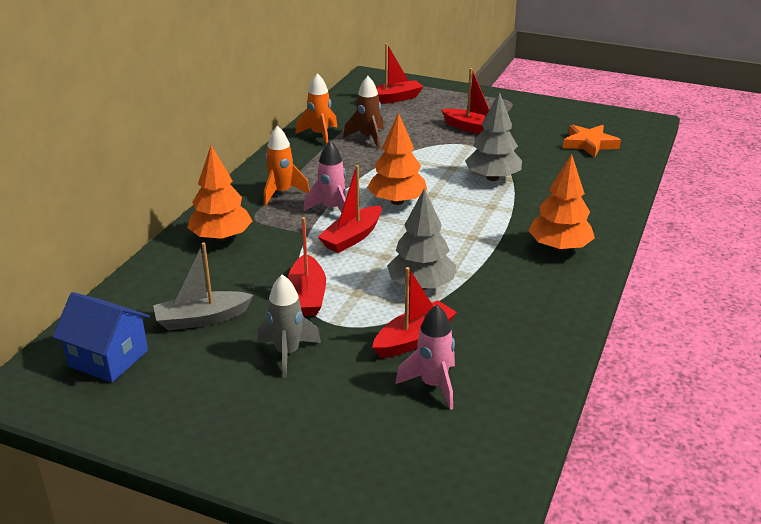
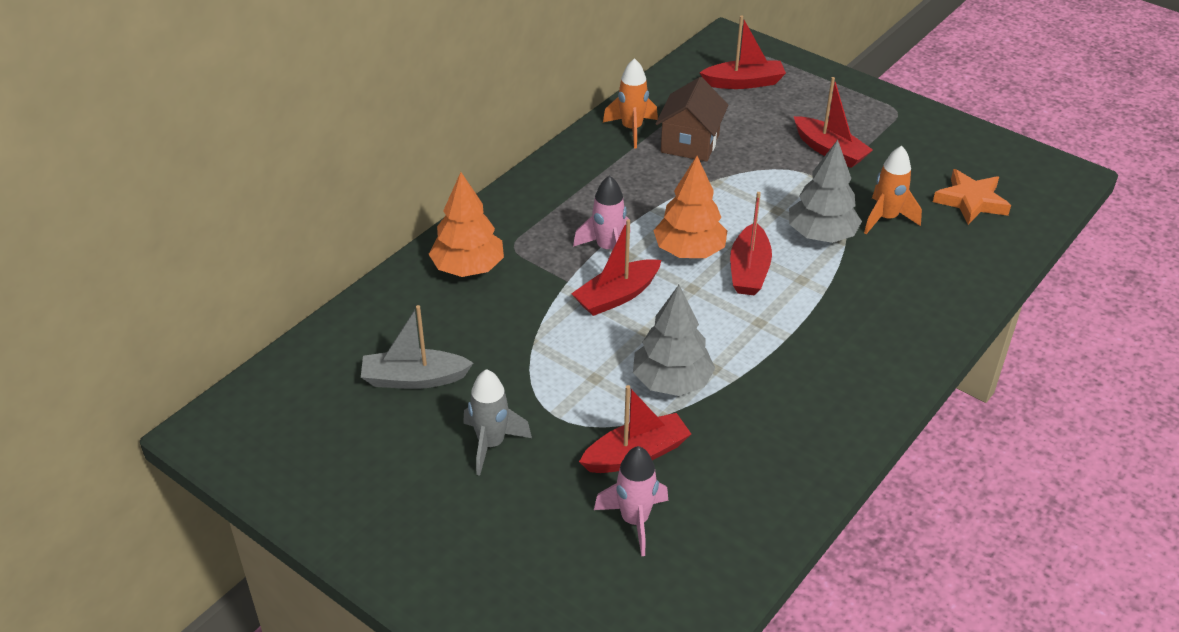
camera: 15 degrees right, 10 degrees up
(108, 358) = (304, 411): blue house -> none
(281, 193) = (557, 214): orange rocket -> orange rocket (886, 218)
(307, 296) = (538, 370): red boat -> red boat (749, 270)
(368, 138) = (690, 143): brown rocket -> brown house
(559, 247) = (860, 359): orange tree -> none

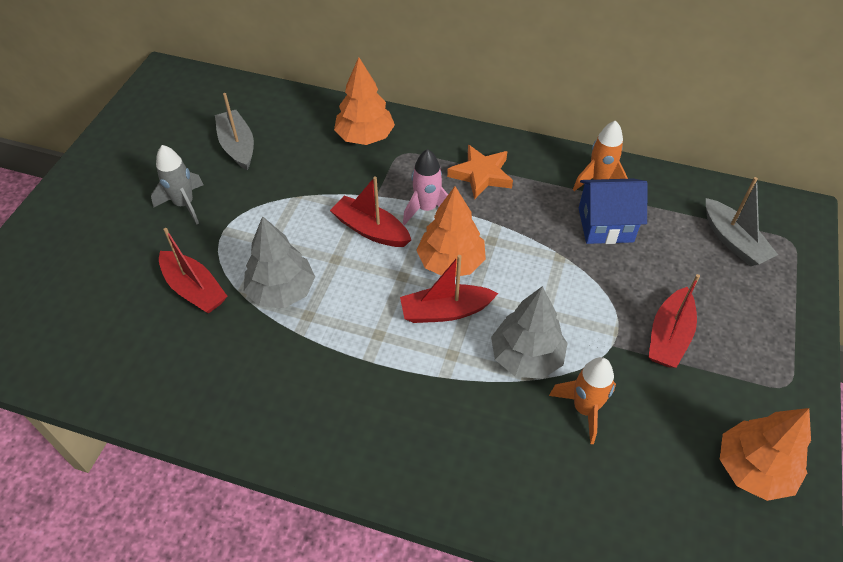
camera: 70 degrees right, 10 degrees up
(634, 520) = (126, 306): pink rocket -> none
(690, 143) = (605, 225): brown house -> blue house
(743, 82) = (733, 241): red boat -> grey boat
(964, 153) = (753, 468): none -> orange tree
(971, 201) = (664, 489): orange star -> orange star (481, 175)

